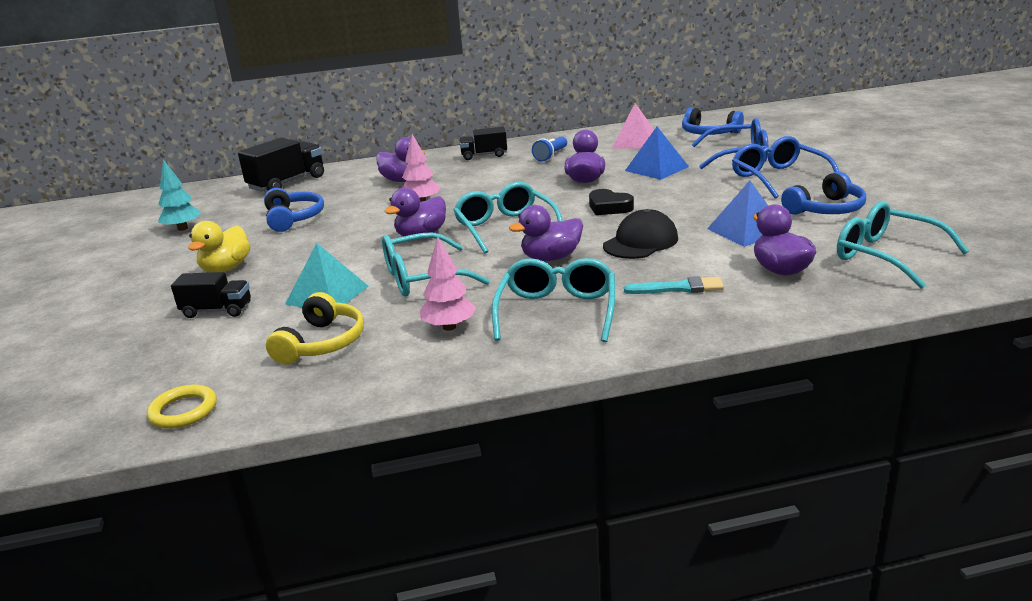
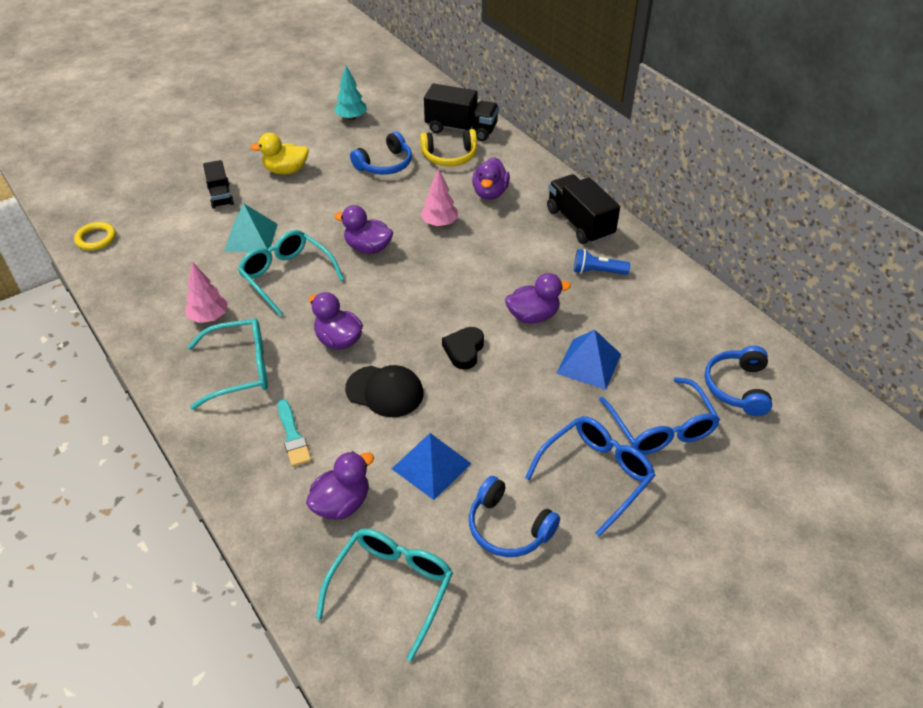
camera: 65 degrees right, 20 degrees up
(322, 343) = (180, 262): yellow headphones -> yellow headphones (449, 156)
(484, 155) = (579, 223): black truck -> black truck, size x1.60
(505, 227) = (397, 293): turquoise glasses -> none
(635, 142) = (674, 327): pink pyramid -> none

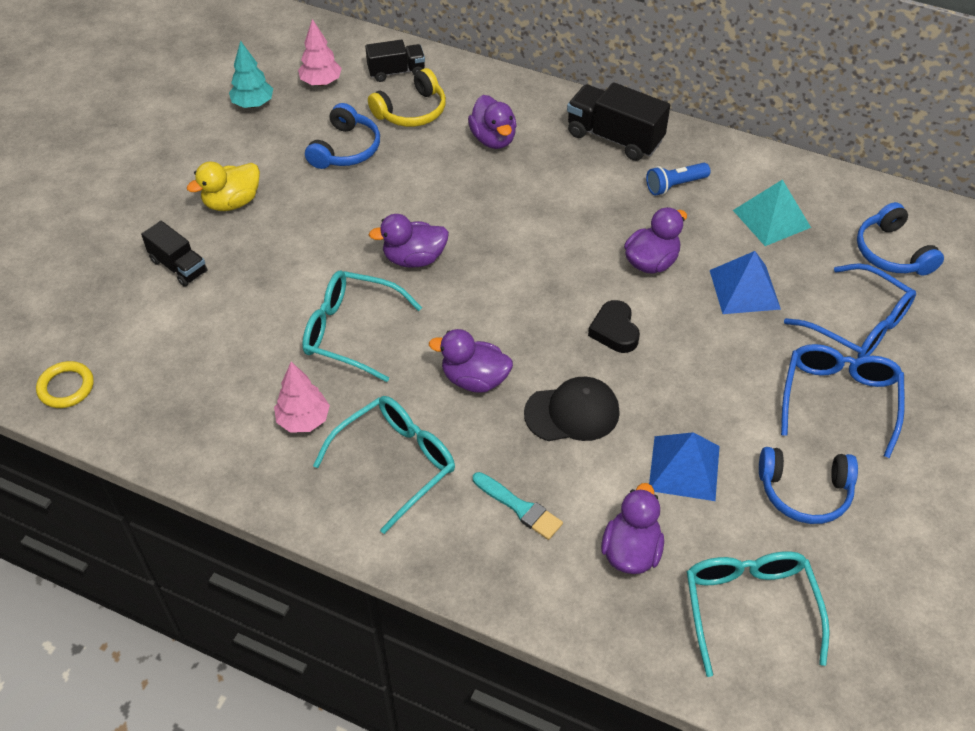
camera: 30 degrees left, 5 degrees up
(251, 237) = (265, 303): turquoise pyramid -> turquoise pyramid (771, 218)
(439, 223) = (468, 197): pink tree -> pink tree (321, 82)
(461, 129) = (396, 72): black truck -> black truck, size x0.62

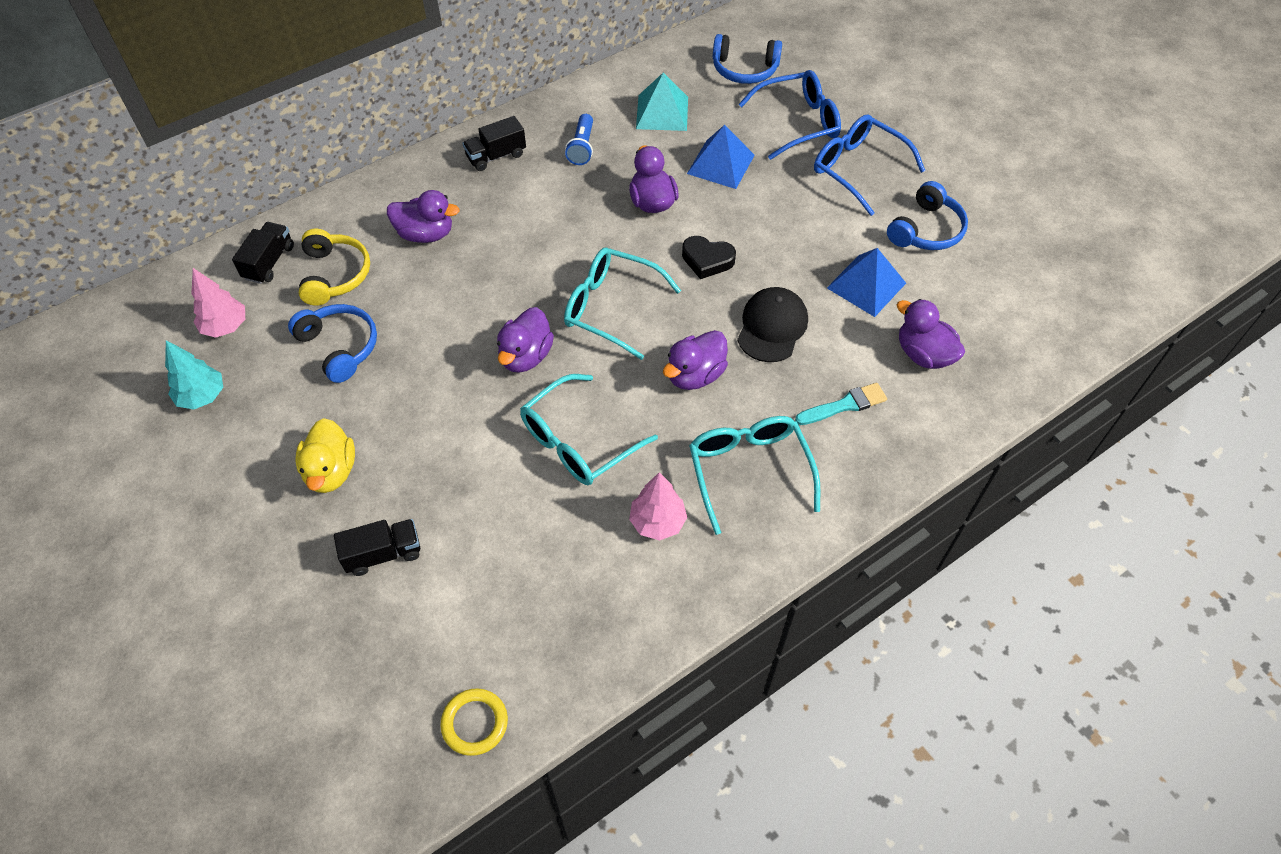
camera: 60 degrees left, 5 degrees up
(614, 137) = (496, 156): black truck -> black truck, size x0.62
(749, 607) = (1005, 310): turquoise glasses -> turquoise glasses (610, 307)

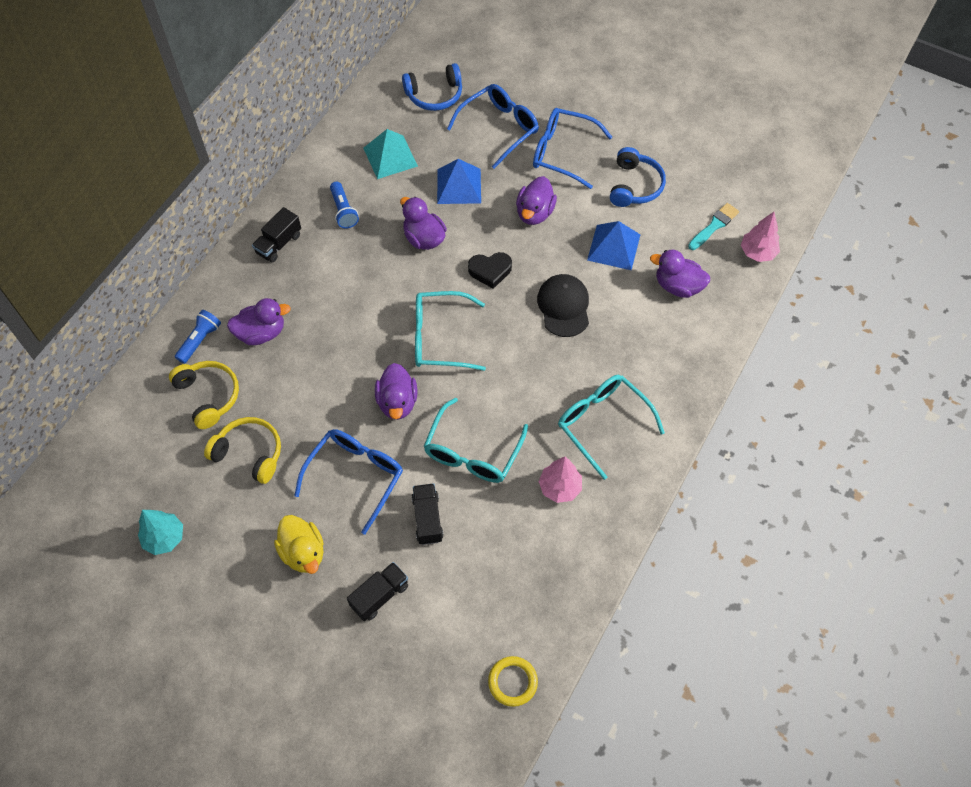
camera: 25 degrees left, 5 degrees up
(225, 327) = (146, 474): pink tree -> pink tree (757, 253)
(269, 262) = (147, 407): black truck -> black truck (427, 519)
(339, 347) = (249, 453): blue headphones -> yellow headphones
(360, 219) = (200, 340): none -> blue flashlight
(435, 415) = (356, 476): none -> blue glasses
(695, 375) = (528, 366): purple duck -> purple duck (534, 213)
(844, 405) = (643, 347): turquoise brush -> turquoise brush (714, 226)

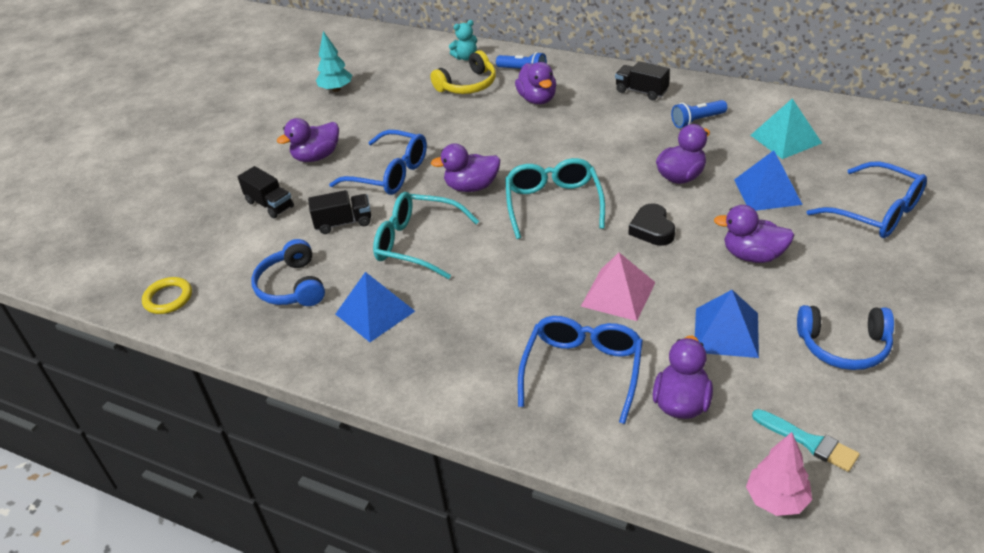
camera: 90 degrees right, 20 degrees down
(147, 395) = (466, 57): none -> turquoise teddy bear
(249, 453) = (412, 114): yellow headphones -> none
(303, 552) = (316, 157): yellow duck -> purple duck
(434, 95) = (899, 156): blue headphones -> blue headphones (292, 286)
(560, 487) = (375, 312): pink tree -> blue pyramid
(562, 152) = (866, 270): blue glasses -> blue glasses (583, 370)
(564, 306) = (618, 294): black cap -> pink pyramid
(602, 423) = (458, 341): turquoise glasses -> none

